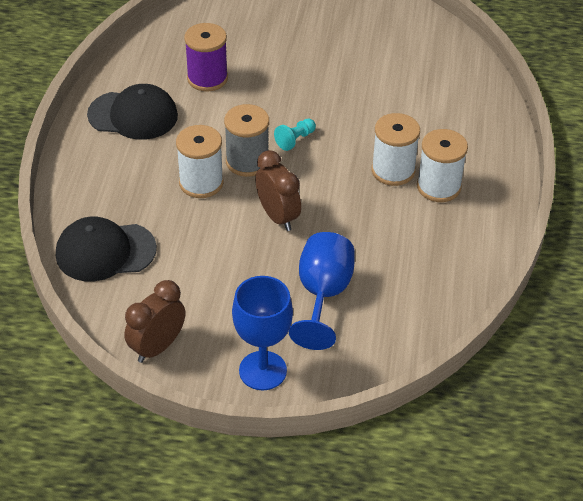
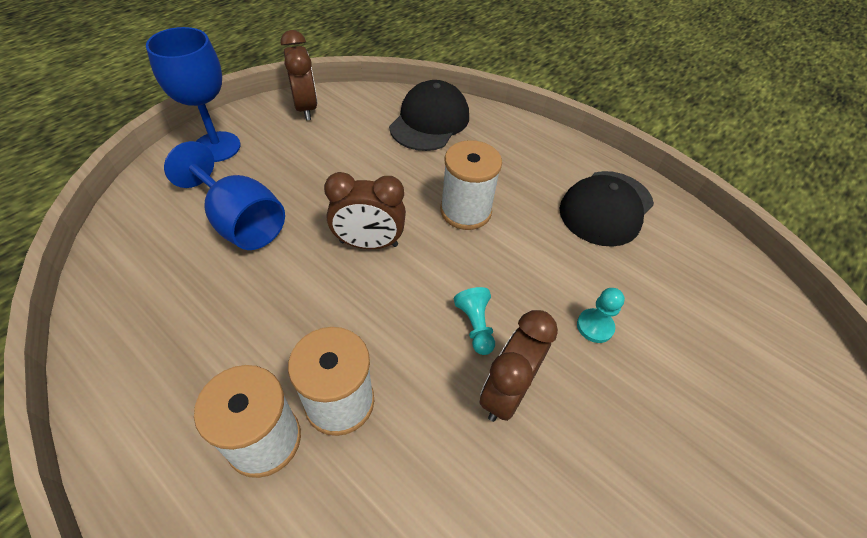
camera: 120 degrees right, 5 degrees up
(207, 78) = (645, 299): purple spool -> none
(247, 162) = (470, 261): grey spool -> none
(249, 93) = (595, 326): none -> turquoise pawn
(325, 113) = (506, 392): none -> brown clock

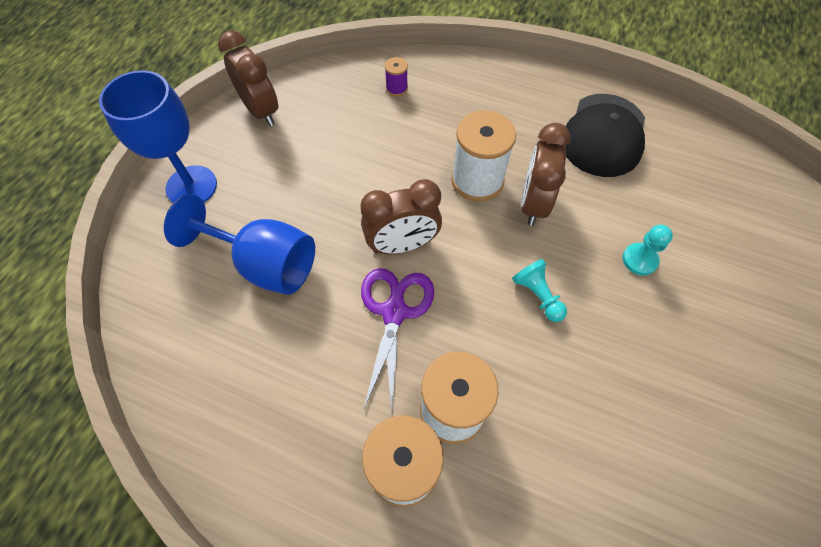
camera: 15 degrees left, 10 degrees up
(331, 297) = (394, 312): none -> purple scissors
(430, 121) = (396, 88): black cap -> purple spool
(506, 392) = (591, 348): brown clock -> brown clock (533, 203)

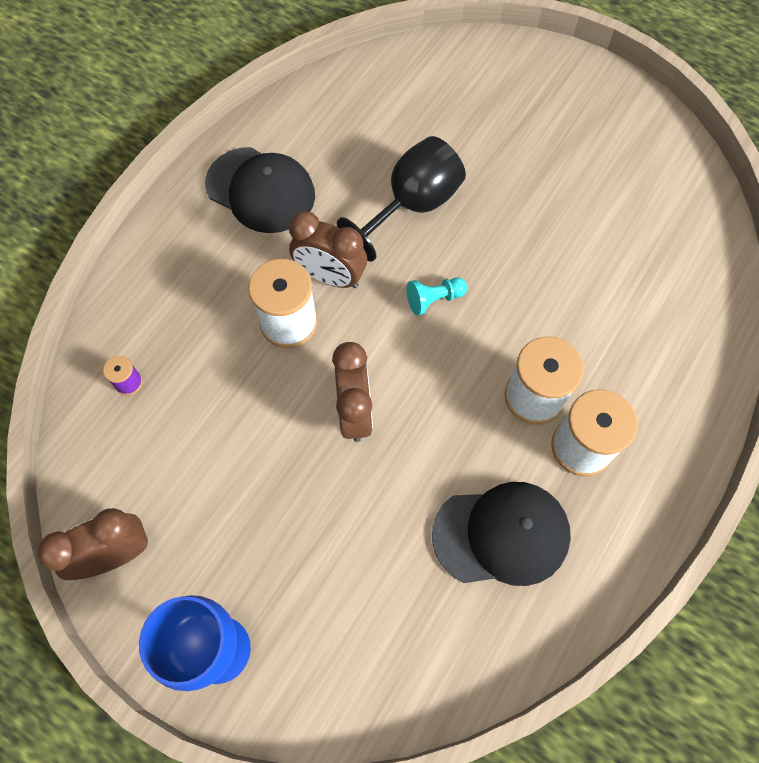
camera: 80 degrees left, 5 degrees up
(264, 264) = (349, 561): blue goblet -> none
(298, 392) = (501, 534): none -> black cap
(394, 312) = (430, 432): purple scissors -> none
(639, 260) = (412, 206): turquoise pawn -> black goblet

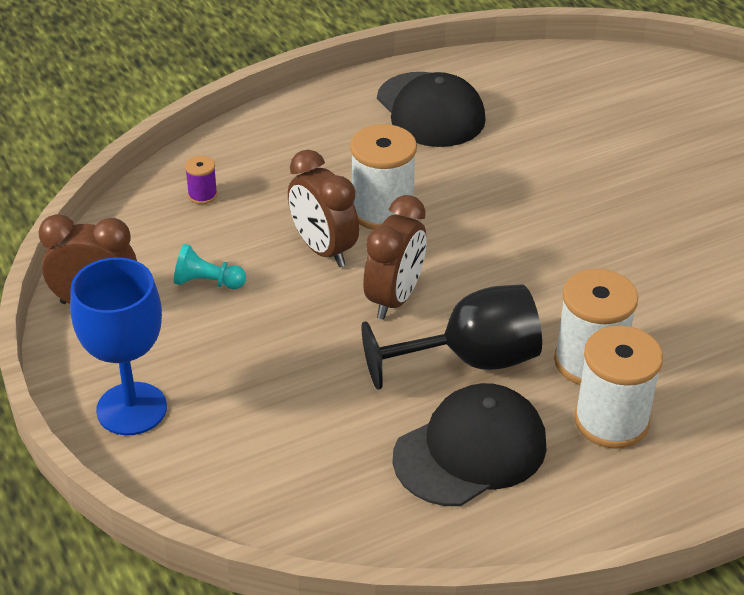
camera: 30 degrees right, 25 degrees down
(330, 277) = (449, 194): brown clock -> brown clock (323, 249)
(412, 206) = (573, 174): black goblet -> black goblet (470, 360)
(434, 299) = (541, 249): turquoise pawn -> turquoise pawn (207, 282)
(501, 534) = (470, 450): black cap -> black cap turned 60 degrees counterclockwise

